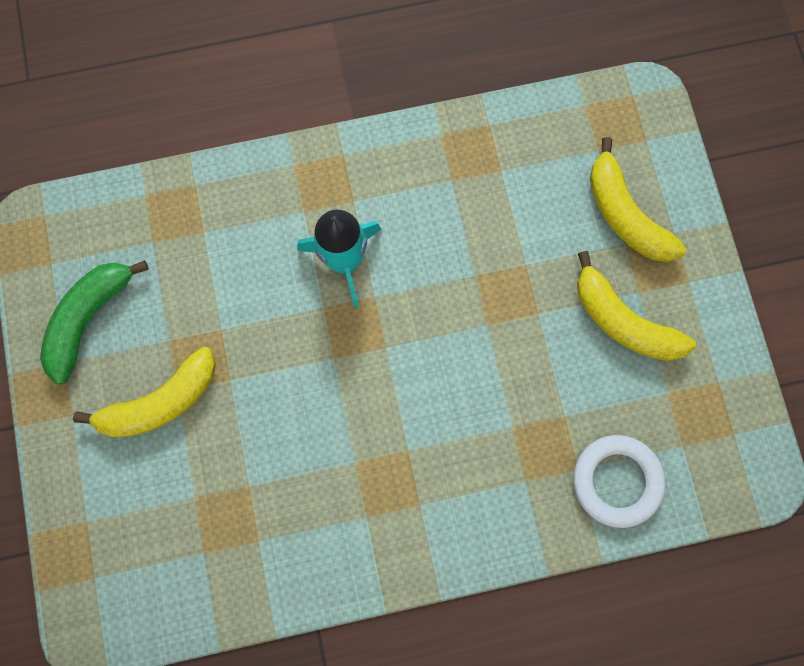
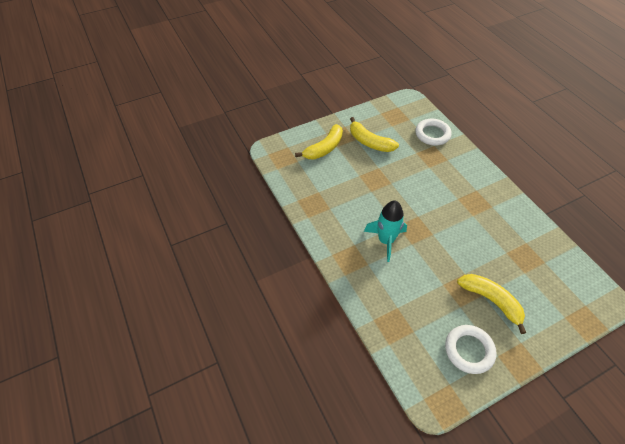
camera: 105 degrees left, 25 degrees down
(90, 318) = (469, 350): green banana -> white ring
(622, 321) = (369, 142): yellow banana -> yellow banana turned 105 degrees clockwise

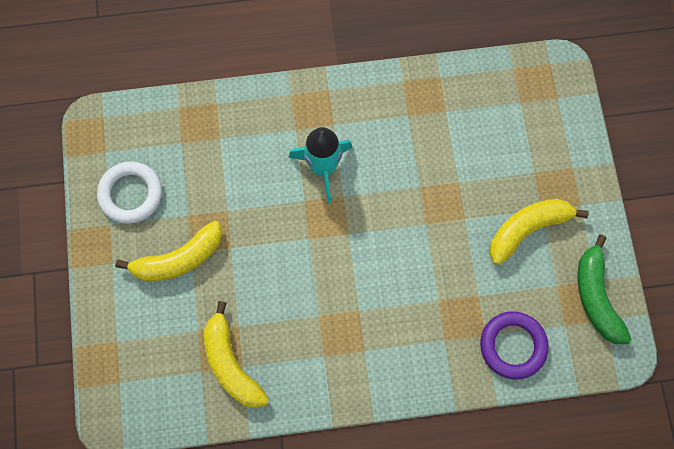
camera: 110 degrees right, 20 degrees up
(324, 148) = (536, 151): yellow banana -> yellow banana (231, 363)
(388, 111) = (596, 296): none -> green banana
(432, 134) = (513, 346): white ring -> purple ring

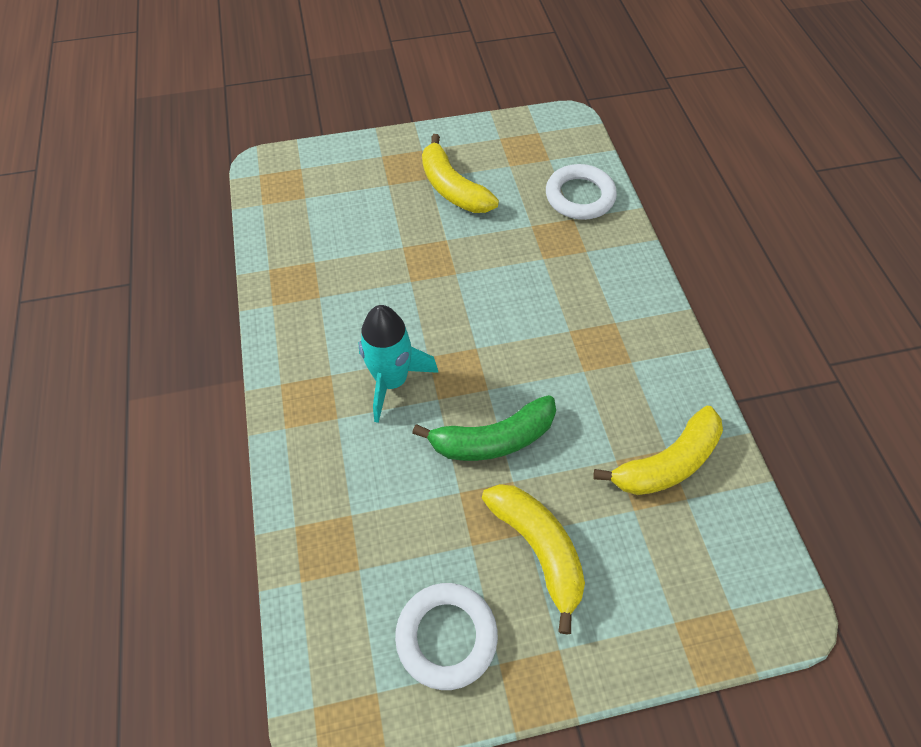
camera: 95 degrees left, 15 degrees down
(513, 346) = (579, 196): purple ring -> white ring
(596, 296) = (516, 138): green banana -> green banana (493, 439)

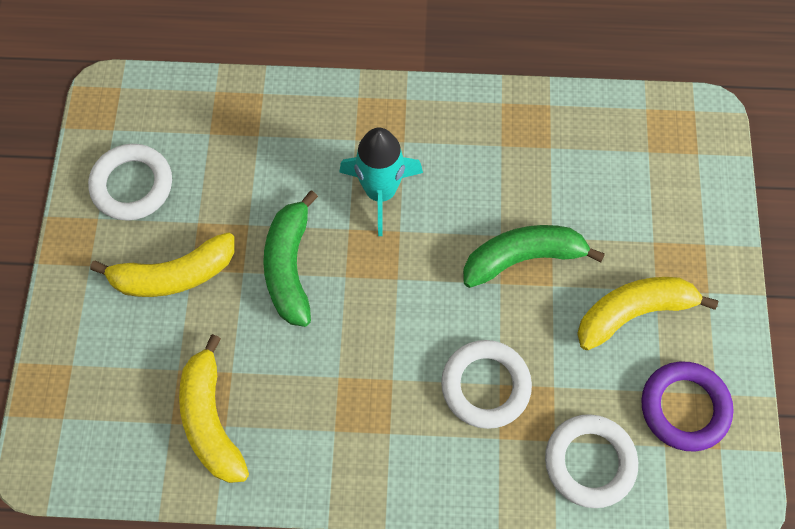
camera: 105 degrees right, 10 degrees up
(427, 262) = (523, 258): none -> green banana
(517, 152) = (684, 407): none -> purple ring
(548, 266) = (485, 385): none -> white ring

